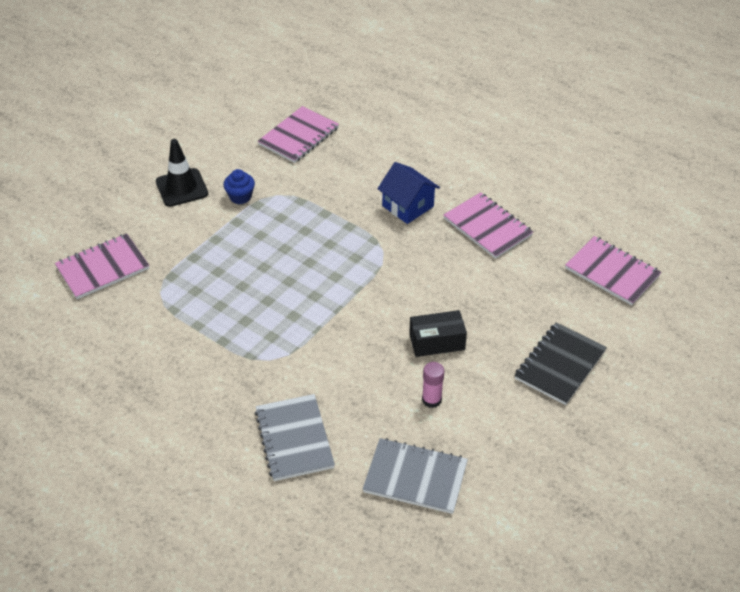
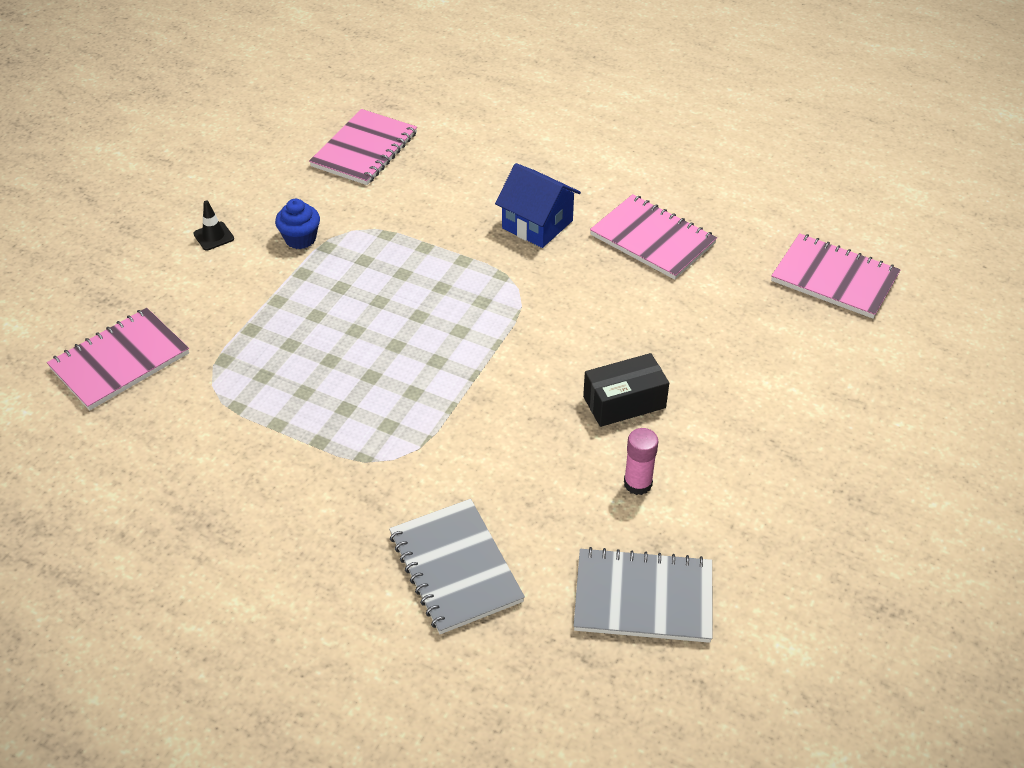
camera: 10 degrees left, 0 degrees up
(182, 188) = (213, 236): black traffic cone -> black traffic cone, size x0.51
(560, 365) = (801, 411): black notebook -> none

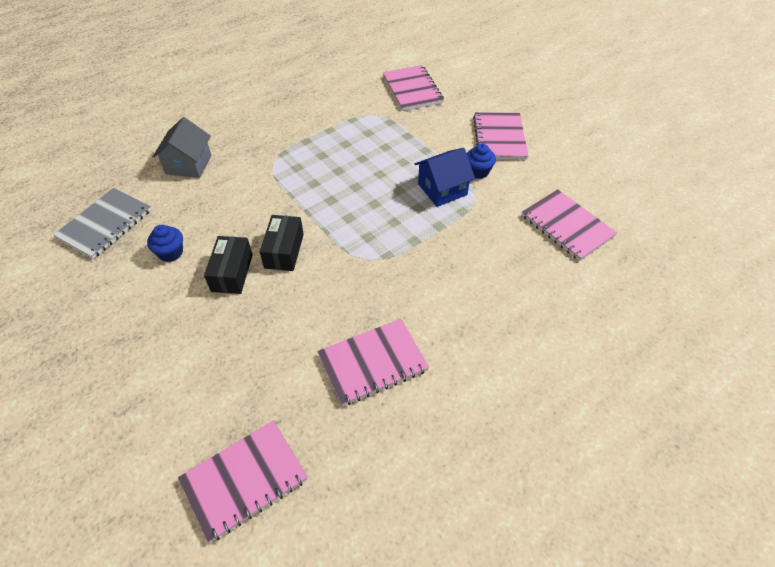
camera: 115 degrees right, 5 degrees up
(213, 236) = (499, 137): black traffic cone -> pink notebook
(455, 568) = (188, 164): grey notebook -> grey house
(537, 224) = (430, 295): blue house -> blue house (442, 189)
(556, 368) = (284, 251): none -> black box
(637, 483) = (171, 253): pink glue stick -> blue cupcake

